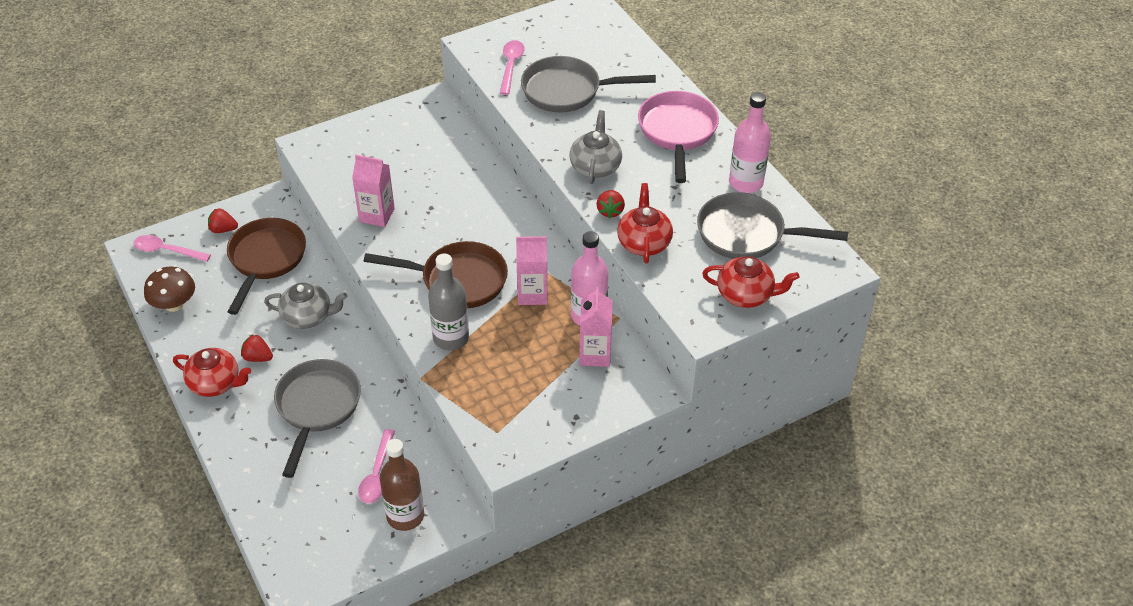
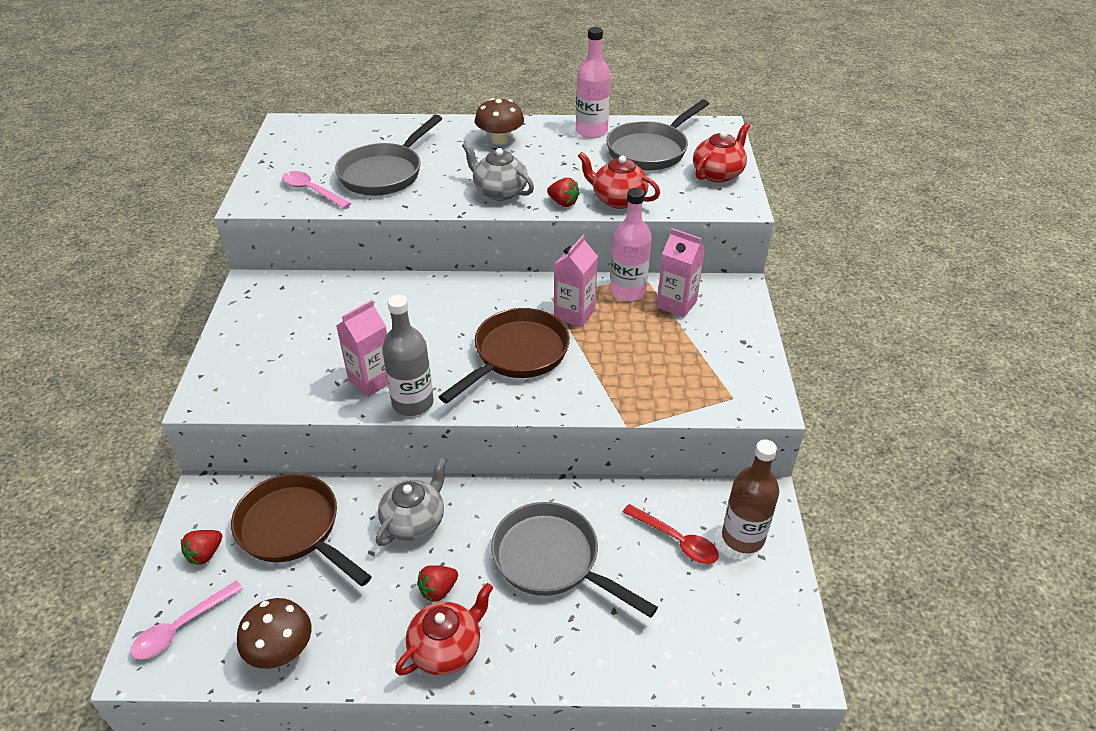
camera: 60 degrees left, 5 degrees down
(377, 474) = (676, 541): pink spoon -> red spoon
(451, 338) = (590, 386): grey bottle -> grey bottle (413, 403)
(677, 132) = (500, 140): pink pan -> brown mushroom

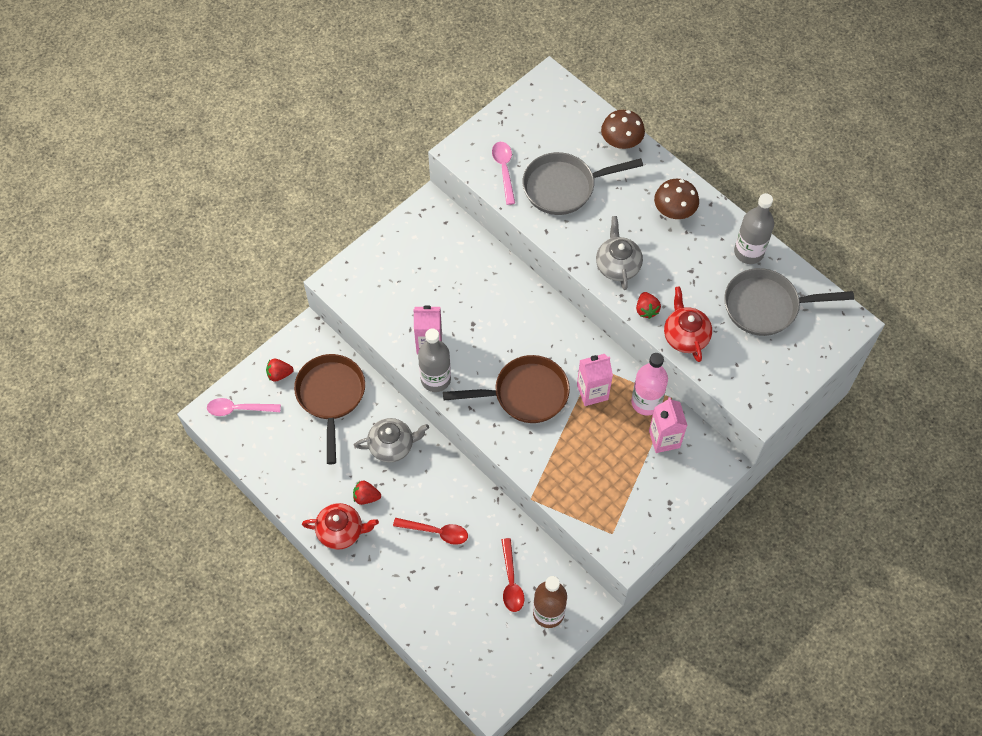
camera: 45 degrees right, 20 degrees up
(281, 650) = (270, 462): brown mushroom -> brown mushroom (621, 142)
(552, 560) = (436, 532): grey pan -> red spoon
(591, 131) = (748, 252): pink bottle -> grey bottle
(718, 174) = (784, 368): red teapot -> none

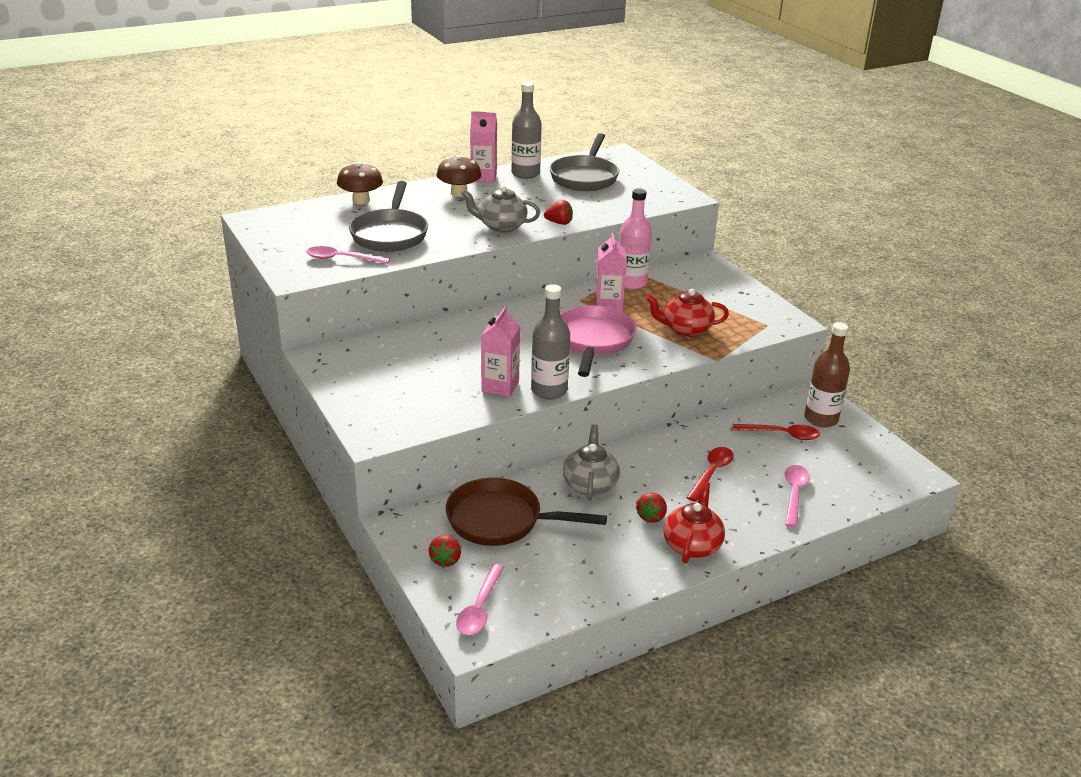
camera: 75 degrees left, 30 degrees down
(428, 599) = (794, 493): none -> pink spoon
(525, 394) = (593, 341): brown pan -> pink pan
(664, 439) = (674, 282): pink carton -> pink carton (483, 177)
(685, 336) = (597, 212): red teapot -> red teapot (685, 329)

